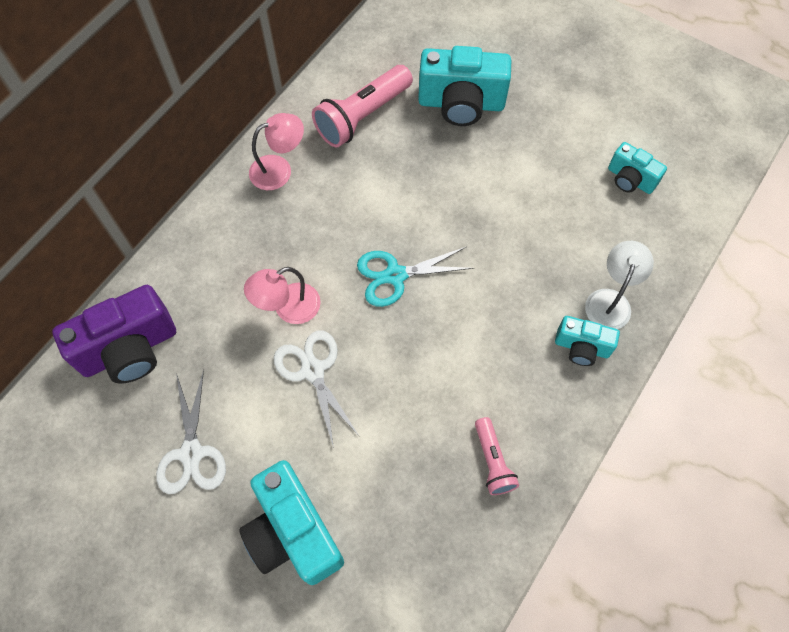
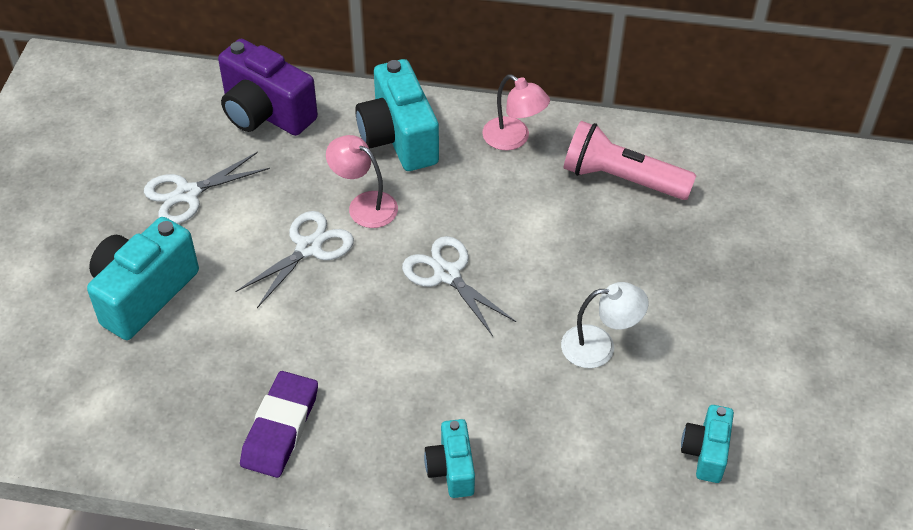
camera: 65 degrees right, 15 degrees down
(395, 275) = (447, 274): turquoise scissors -> white scissors
(461, 104) = (698, 256): turquoise camera -> turquoise camera (398, 138)
(493, 461) = (280, 428): pink flashlight -> purple eraser
(610, 300) = (526, 480): white lamp -> white lamp (599, 346)

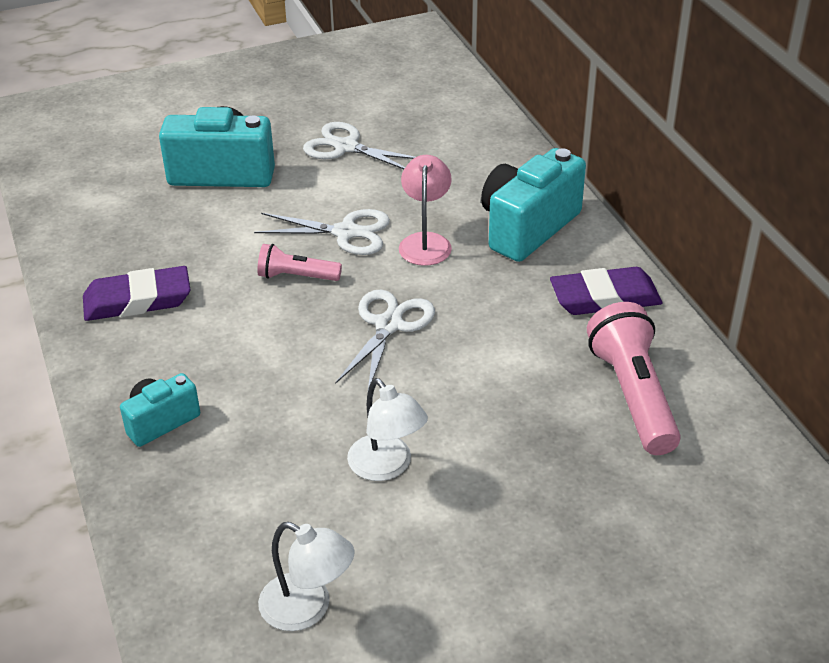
camera: 60 degrees right, 10 degrees down
(265, 113) = (476, 145): purple camera -> none
(339, 305) = (296, 276): none -> pink flashlight
(513, 139) = (605, 298): pink lamp -> purple eraser
(705, 452) = (307, 609): turquoise camera -> white lamp

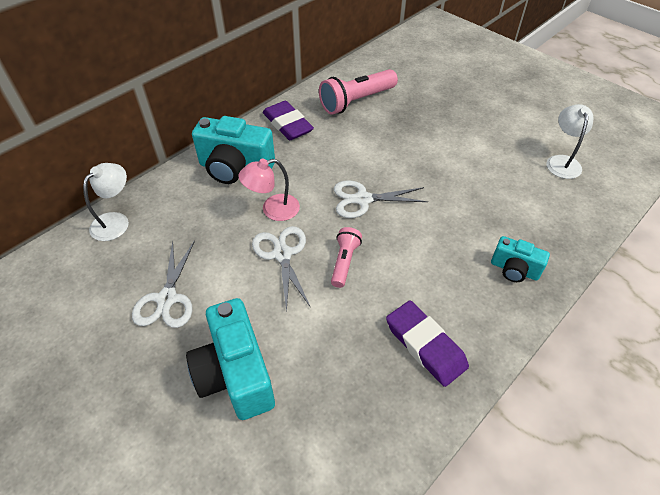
camera: 115 degrees left, 10 degrees up
(296, 276) = (344, 262): pink flashlight -> pink flashlight turned 150 degrees counterclockwise
(387, 467) = (465, 164): white lamp -> white lamp (116, 221)

